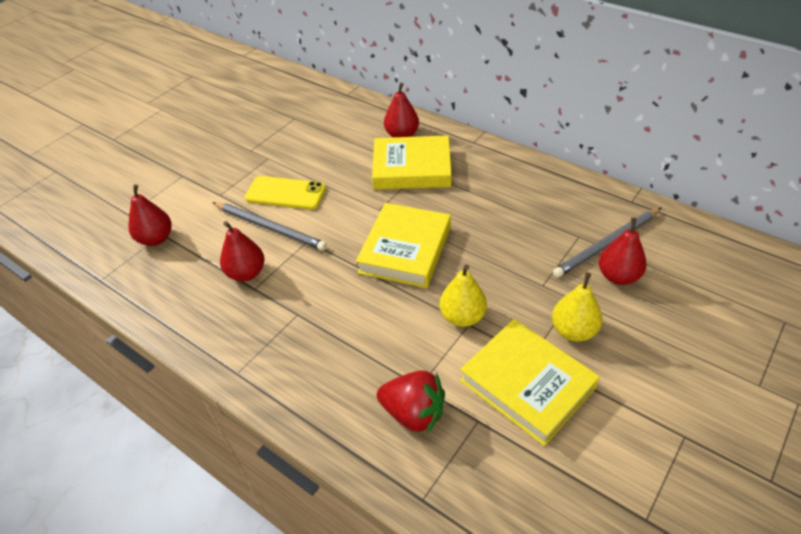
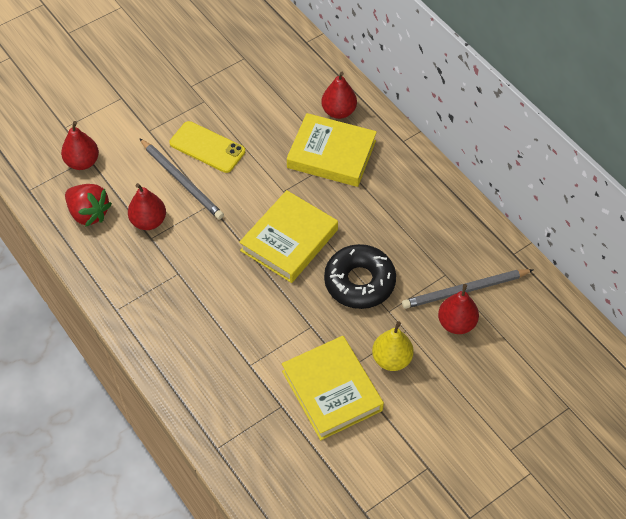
camera: 15 degrees right, 10 degrees up
(413, 413) = (236, 385): red strawberry -> red strawberry (89, 213)
(462, 317) = (308, 318): yellow pear -> none
(497, 267) = (359, 282): none -> black donut

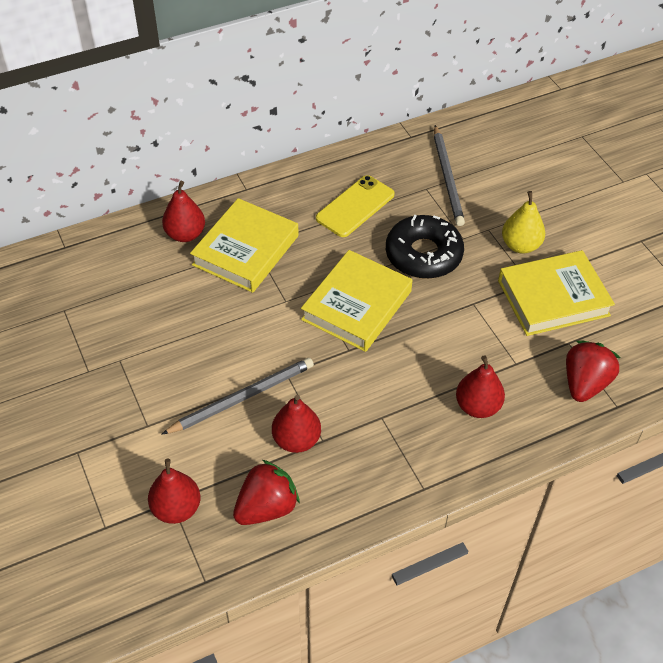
camera: 80 degrees left, 5 degrees down
(207, 147) = (197, 365): yellow phone -> yellow phone (355, 206)
(237, 421) = (585, 383): none -> red strawberry
(289, 240) = (356, 305): yellow book -> yellow book turned 75 degrees clockwise
(456, 323) = (485, 191): red pear -> red pear (477, 406)

